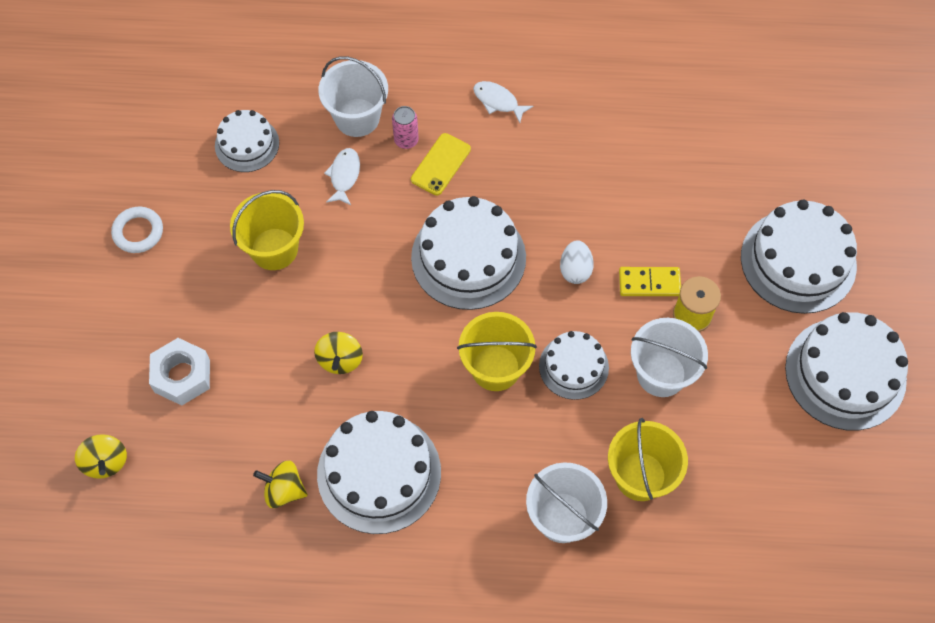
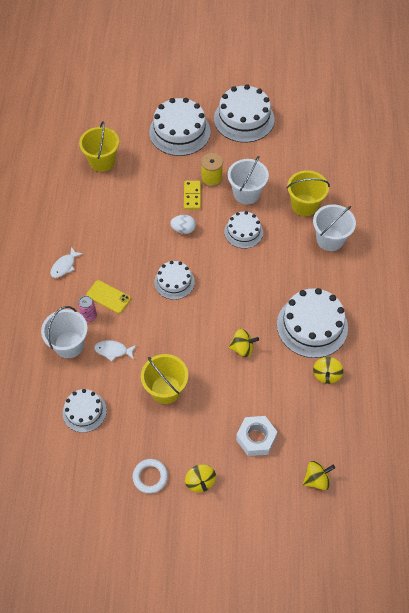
camera: 90 degrees left, 5 degrees down
(122, 297) = (200, 482): none -> yellow spinning top
(468, 257) = (174, 282): white cake -> white cake, size x0.58
(495, 368) = (245, 269): yellow bucket -> yellow bucket (102, 161)

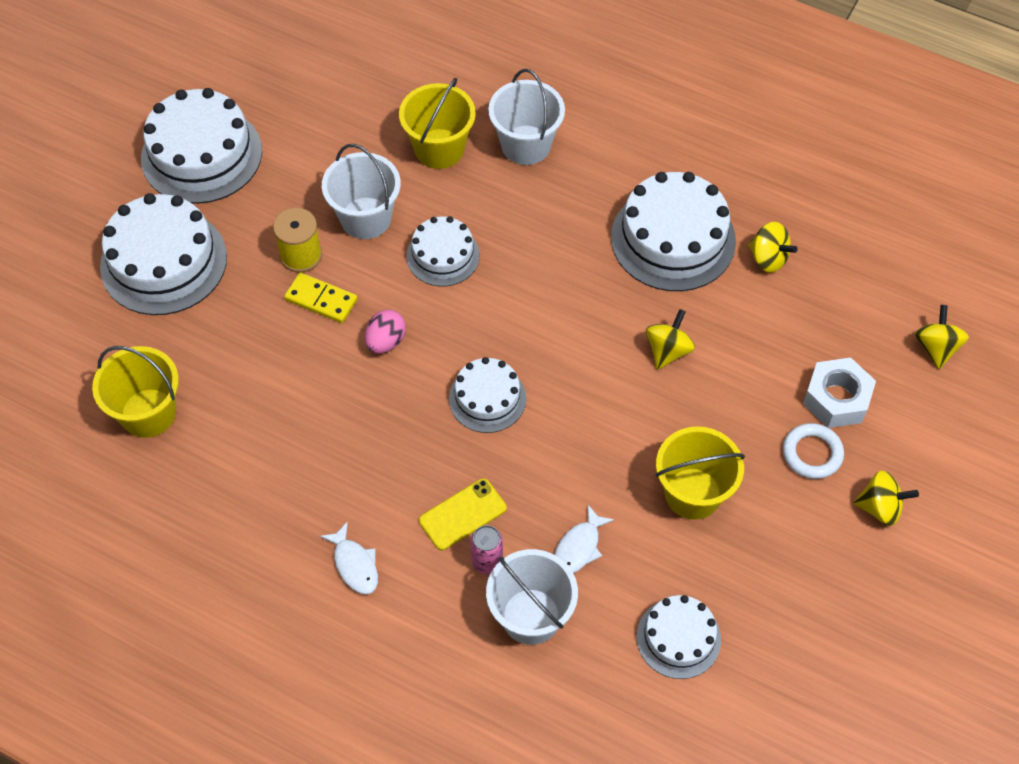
camera: 65 degrees left, 0 degrees up
(150, 477) = (843, 578): white ring -> white ring (812, 453)
(183, 229) = (385, 341): white egg -> pink egg

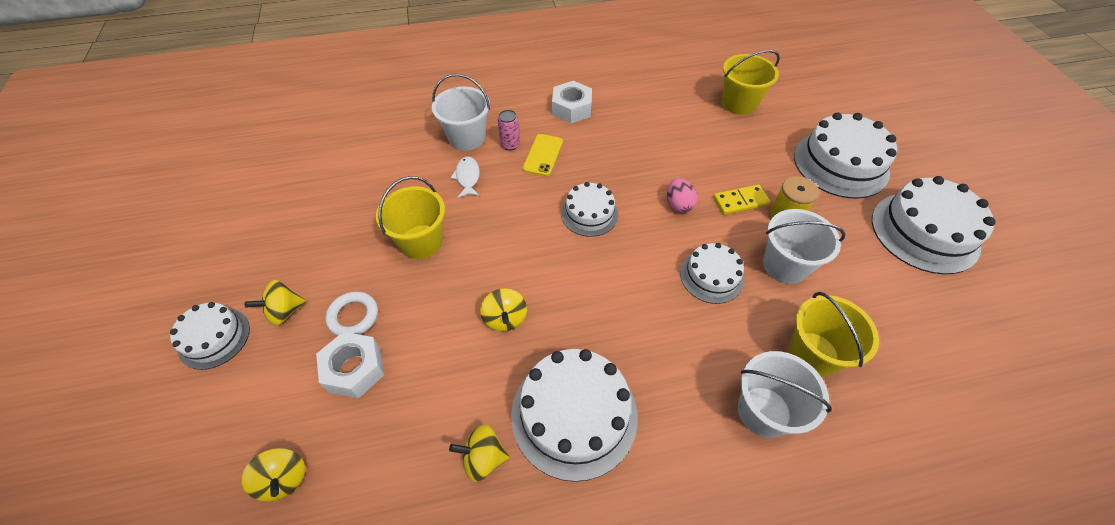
camera: 140 degrees right, 5 degrees down
(355, 564) = (571, 108): white fish -> white nut
(678, 638) = (380, 171): white cake -> white cake (214, 338)

